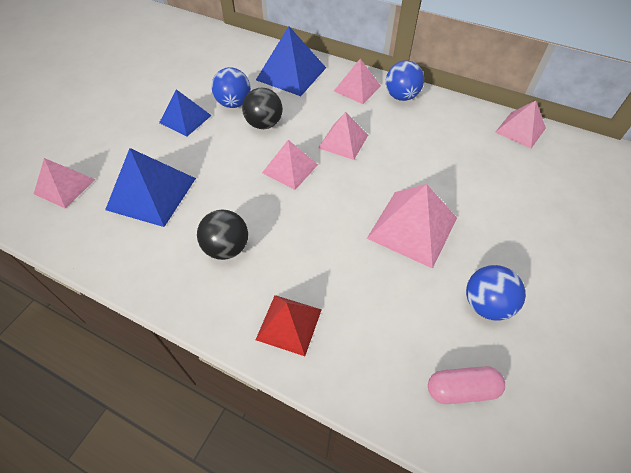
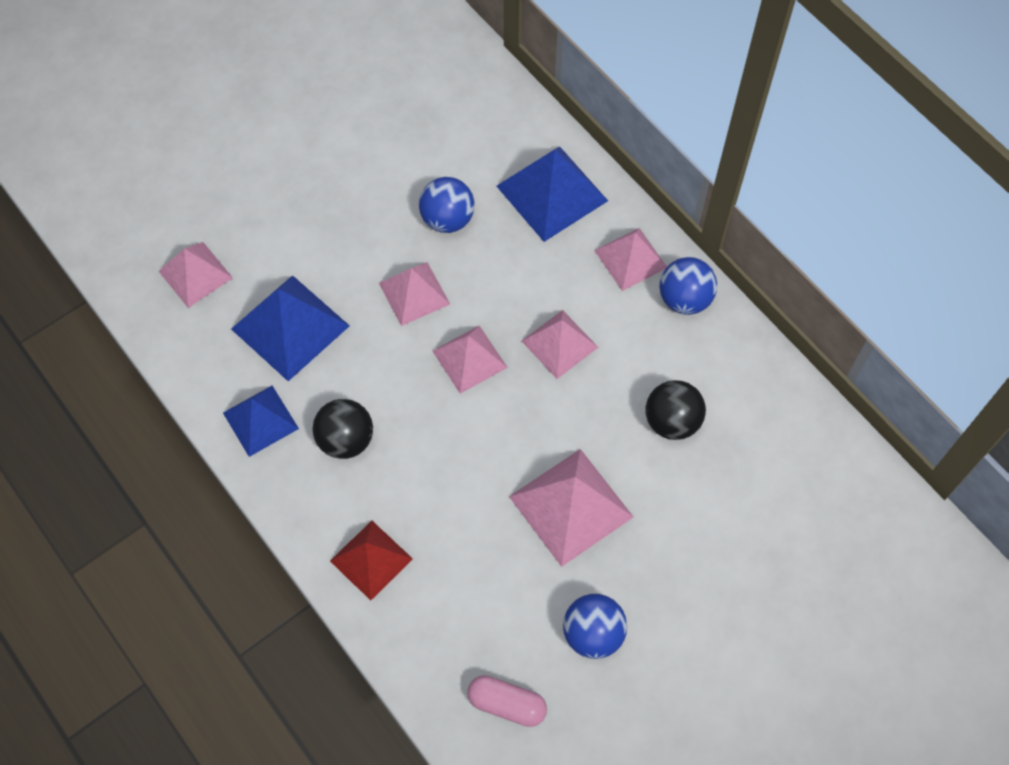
camera: 25 degrees right, 10 degrees up
(185, 119) = (373, 222): blue pyramid -> blue pyramid (260, 420)
(264, 124) = (471, 272): black ball -> black ball (672, 421)
(520, 130) = (813, 425): pink pyramid -> pink pyramid (414, 293)

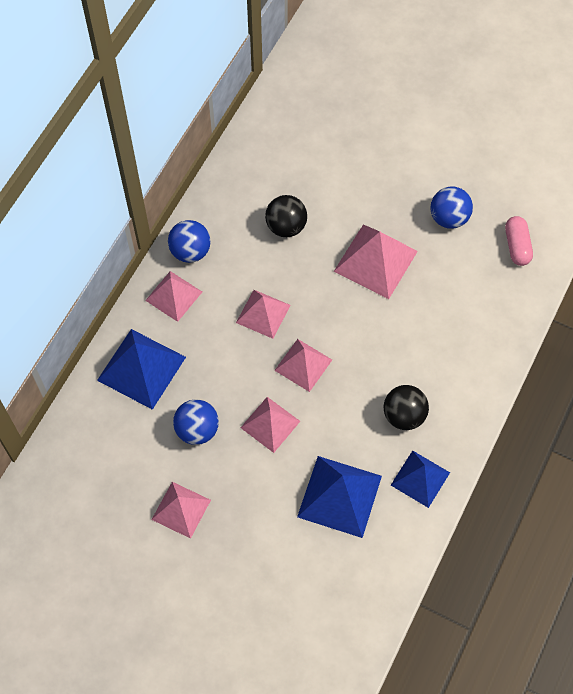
camera: 115 degrees left, 0 degrees up
(195, 274) = (331, 589): pink pyramid -> pink pyramid (181, 509)
(371, 560) = (475, 360): red pyramid -> none

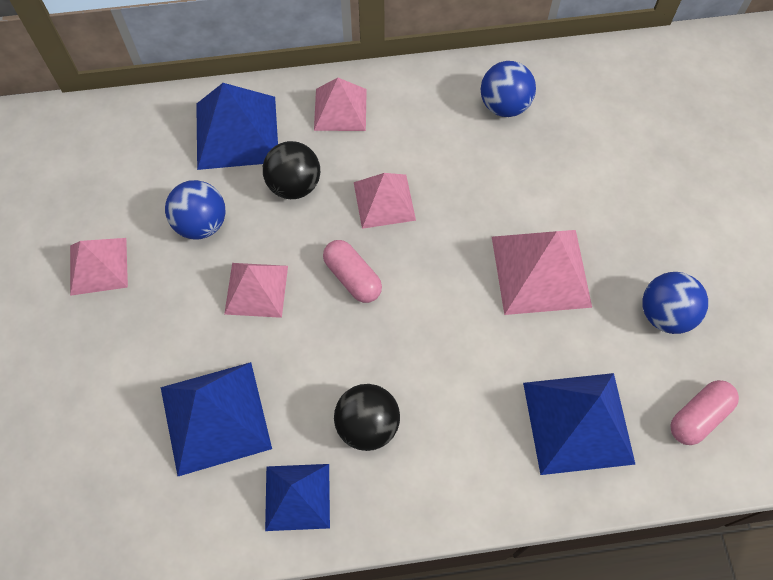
camera: 55 degrees right, 0 degrees up
(190, 251) = (403, 92): blue ball -> blue ball (504, 106)
(286, 226) = (506, 158): black ball -> black ball (294, 185)
(303, 365) = (352, 277): pink pyramid -> pink capsule
(479, 306) = (578, 423): none -> blue pyramid

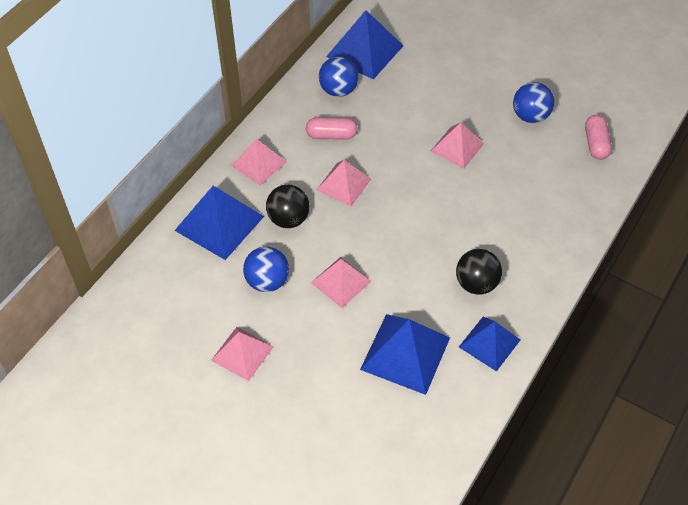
camera: 50 degrees left, 10 degrees down
(352, 277) = (378, 231): pink capsule -> pink capsule (331, 135)
(541, 271) = (457, 147): pink pyramid -> pink pyramid, size x0.65
(578, 423) = (556, 193): blue pyramid -> blue pyramid (365, 51)

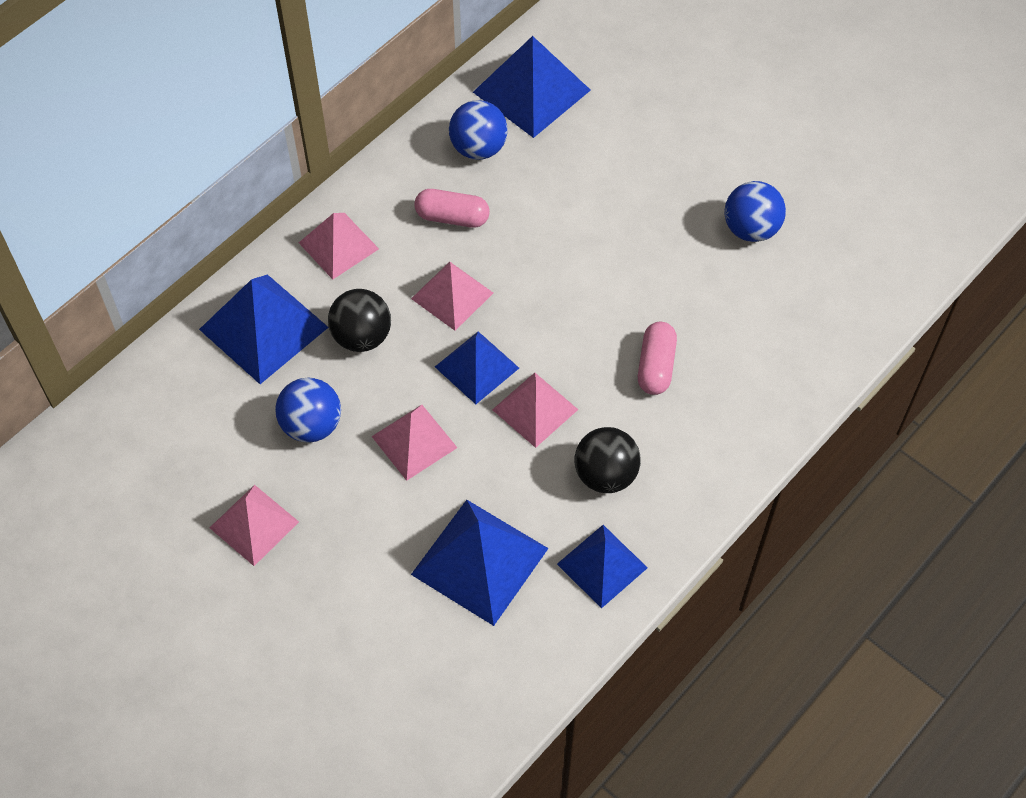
camera: 10 degrees right, 5 degrees up
(371, 227) = (476, 367): none -> blue pyramid
(457, 147) = (630, 262): pink pyramid -> pink pyramid (535, 409)
(596, 144) = (837, 287): pink capsule -> pink capsule (655, 366)

